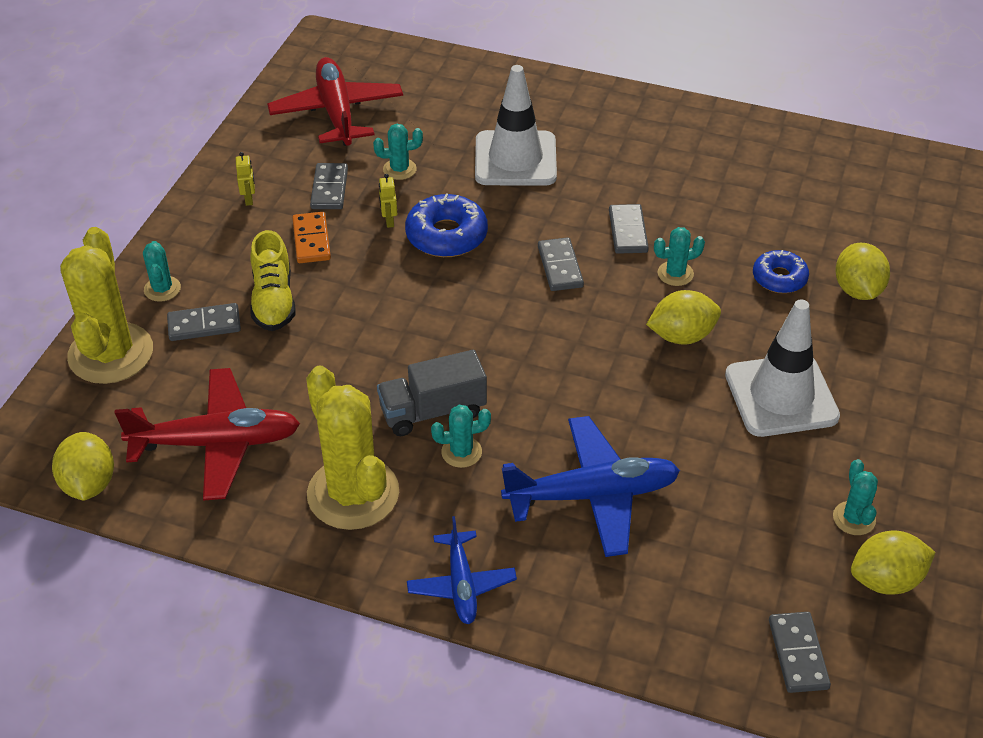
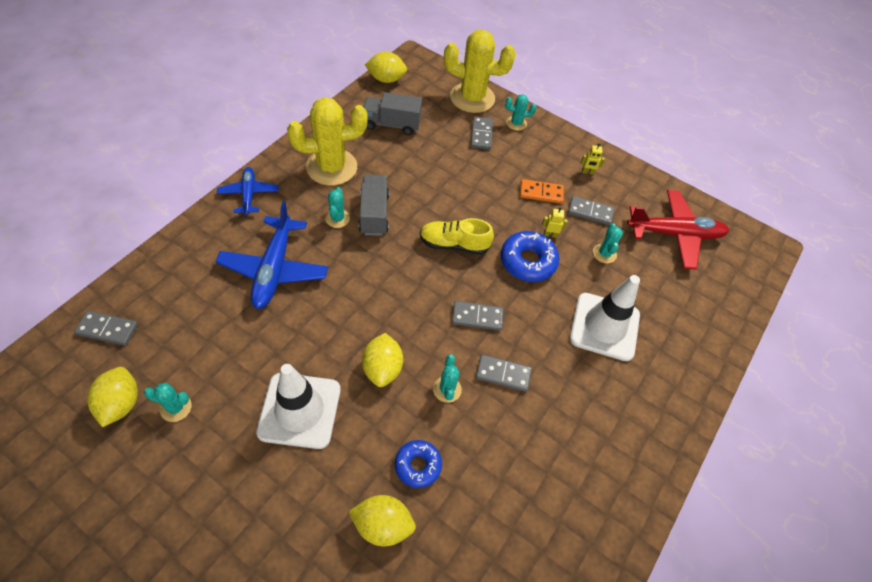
camera: 100 degrees right, 10 degrees up
(216, 443) = (391, 124): red plane -> grey truck
(273, 300) = (492, 165): yellow shoe -> yellow shoe (454, 244)
(461, 585) = (249, 194): blue plane -> blue plane turned 75 degrees clockwise

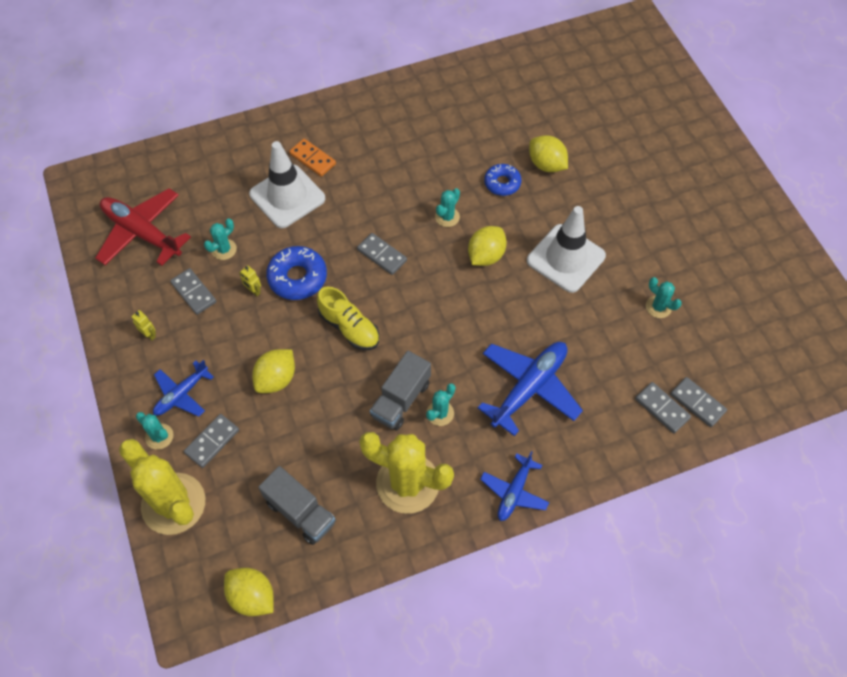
camera: 140 degrees left, 5 degrees up
(121, 404) = (700, 331): yellow lemon -> yellow lemon (276, 379)
(503, 374) = (397, 205): grey domino -> grey domino (662, 408)
(528, 149) = (181, 394): none -> blue plane
(541, 193) = (219, 337): orange domino -> orange domino (312, 159)

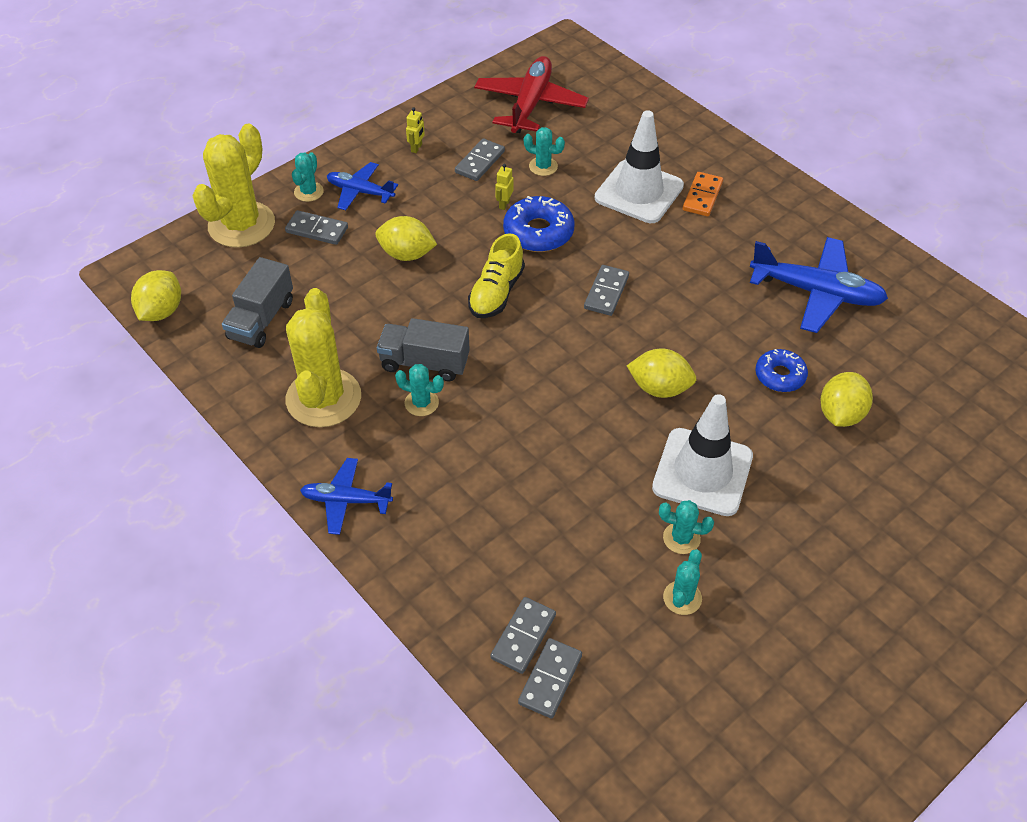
camera: 70 degrees right, 10 degrees down
(447, 217) = (694, 336): turquoise cactus -> turquoise cactus (681, 538)
(529, 388) = (491, 480): blue plane -> blue plane (816, 292)

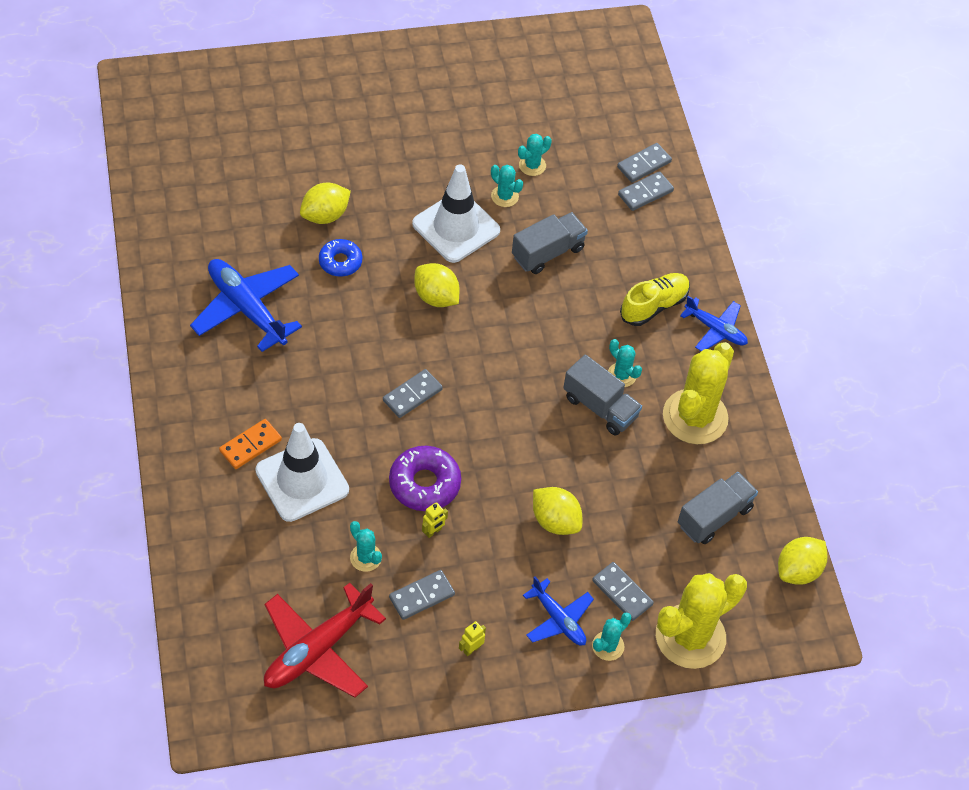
camera: 155 degrees left, 5 degrees up
(496, 293) = (502, 441): yellow shoe -> yellow shoe (654, 306)
(538, 232) = (424, 484): blue donut -> purple donut
(584, 495) = (548, 253): none -> grey truck

